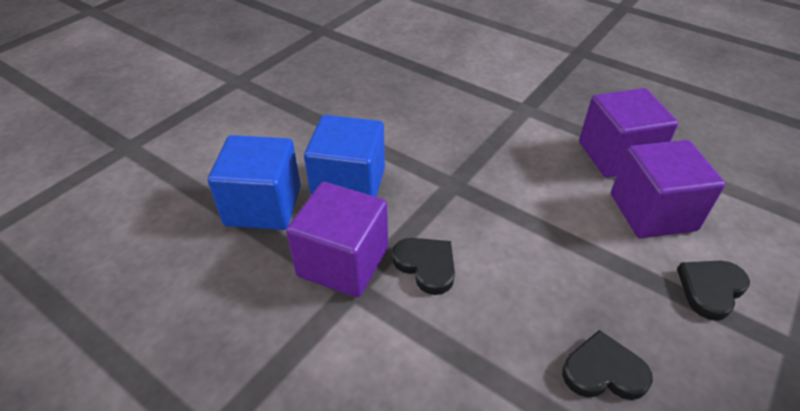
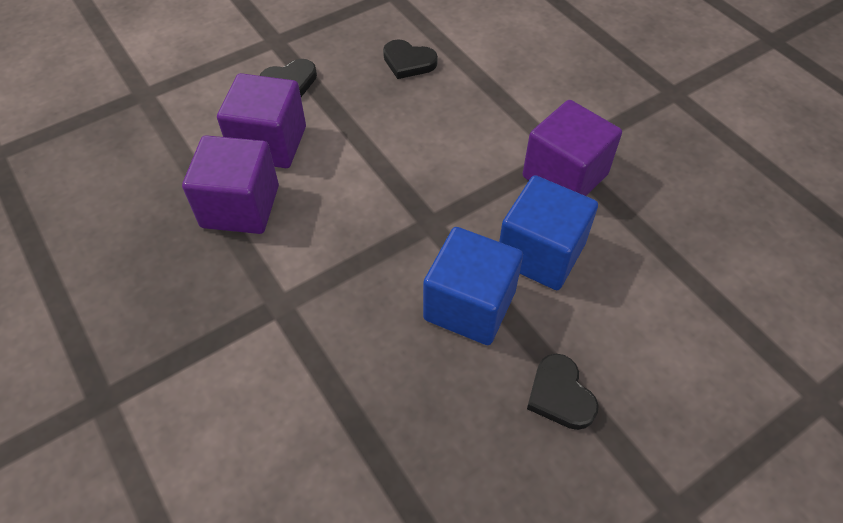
camera: 160 degrees left, 10 degrees up
(263, 206) = (636, 253): blue cube -> blue cube (469, 305)
(426, 265) = (494, 154): black heart -> black heart (560, 395)

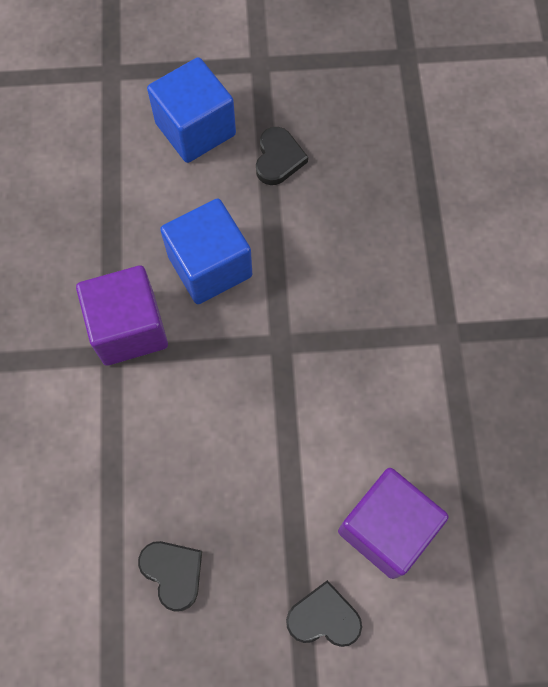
camera: 150 degrees left, 15 degrees up
(240, 206) = (445, 457): purple cube -> none
(469, 305) = (297, 253): blue cube -> blue cube (195, 129)

